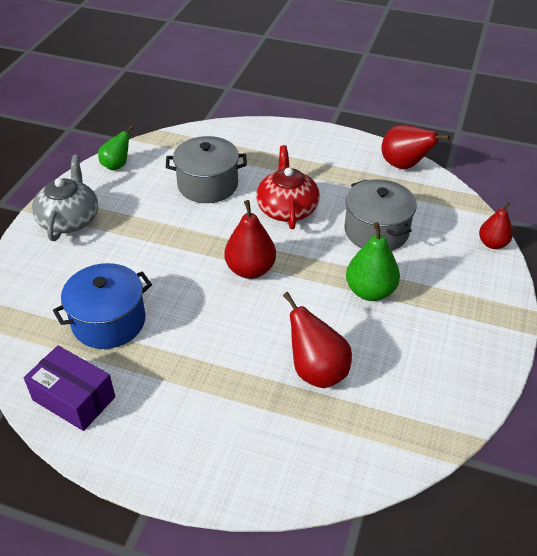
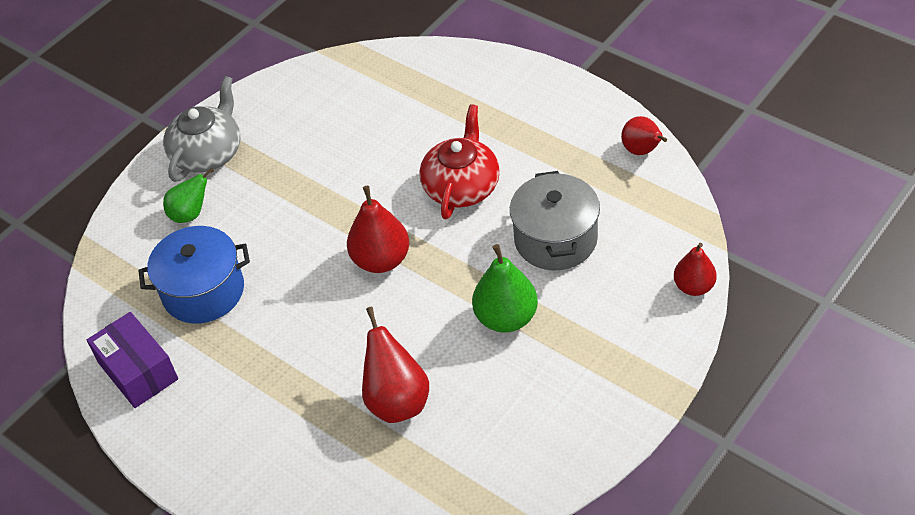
camera: 25 degrees right, 5 degrees up
(117, 165) = (287, 87): green pear -> green pear (190, 214)
(208, 185) = (382, 135): grey pot -> none
(404, 165) = (642, 151): red pear -> red pear, size x0.65

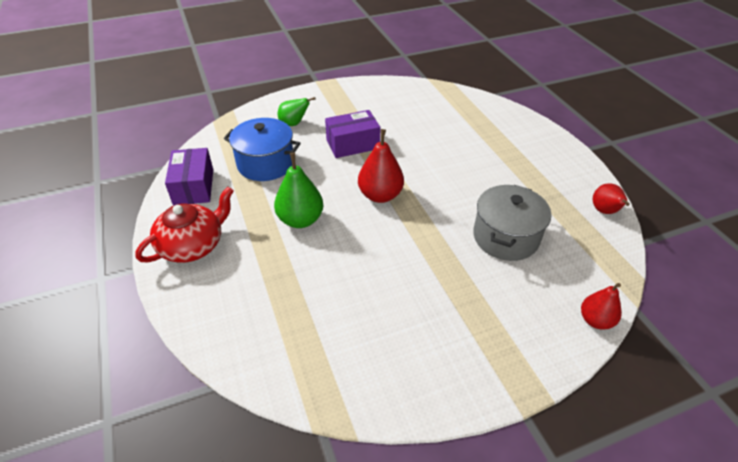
camera: 25 degrees right, 5 degrees down
(208, 153) = (329, 100): grey teapot -> none
(294, 206) = (352, 144): none -> purple box
(397, 401) = (323, 284): red pear -> none
(462, 186) = (462, 178): red teapot -> red teapot (193, 245)
(506, 318) = (436, 269): green pear -> green pear (300, 220)

